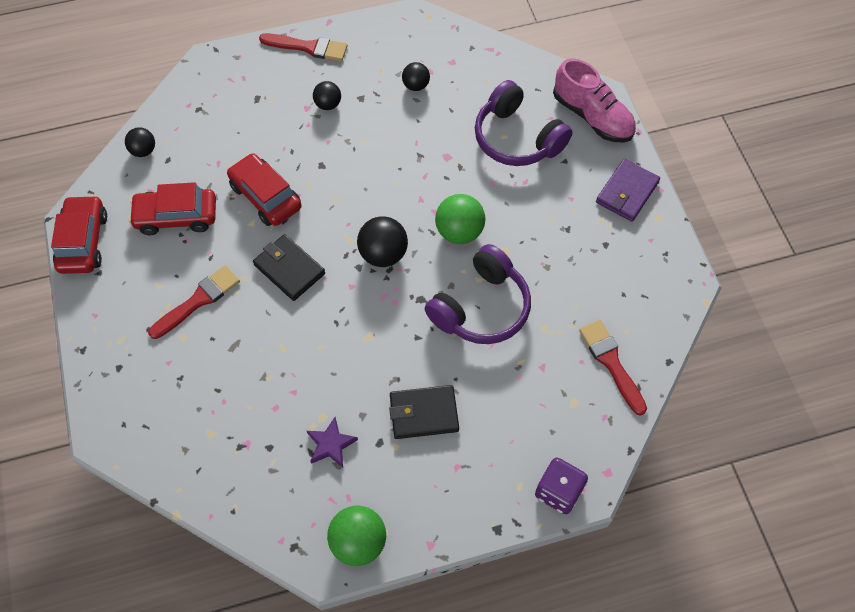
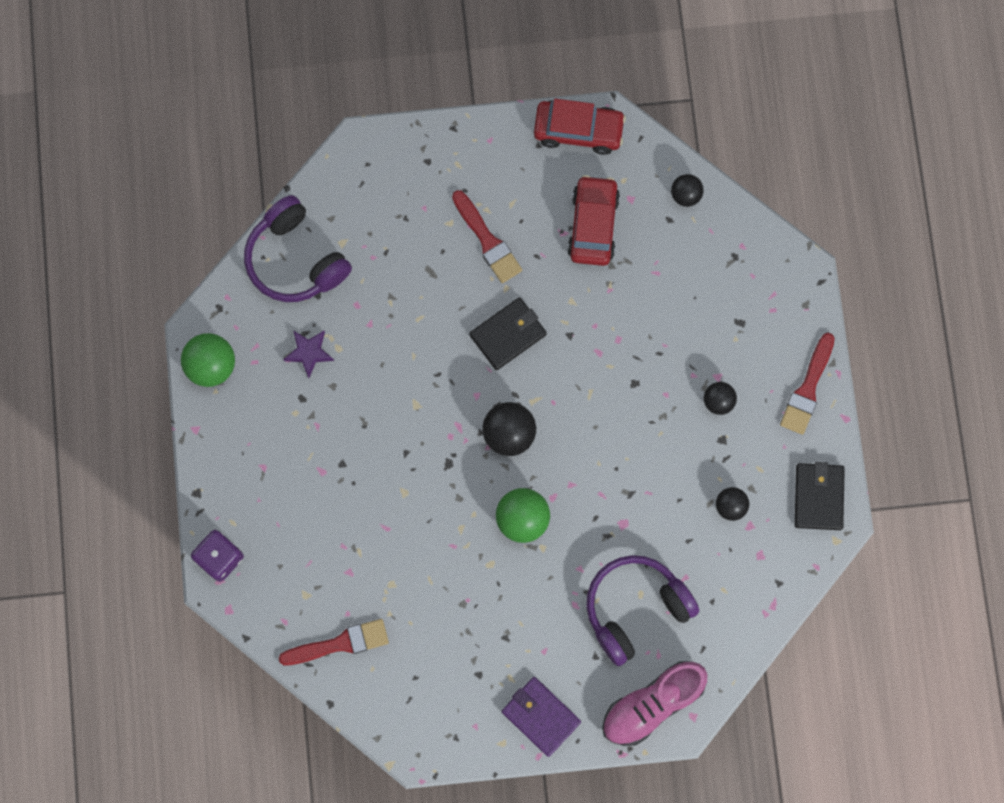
camera: 100 degrees right, 15 degrees up
(265, 196) = (603, 319): red car -> none
(424, 413) = (323, 445): black wallet -> black wallet (818, 497)
(481, 307) = (427, 524): purple headphones -> purple headphones (296, 259)

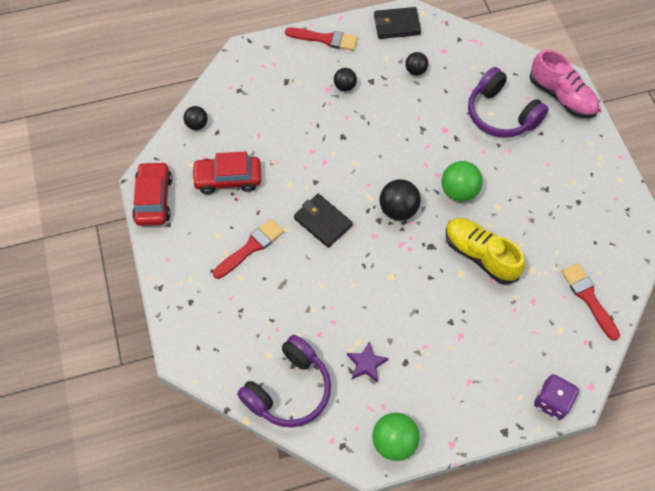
camera: 100 degrees left, 15 degrees down
(424, 523) = (480, 255): none -> yellow shoe
(541, 716) = (593, 159): purple wallet -> none

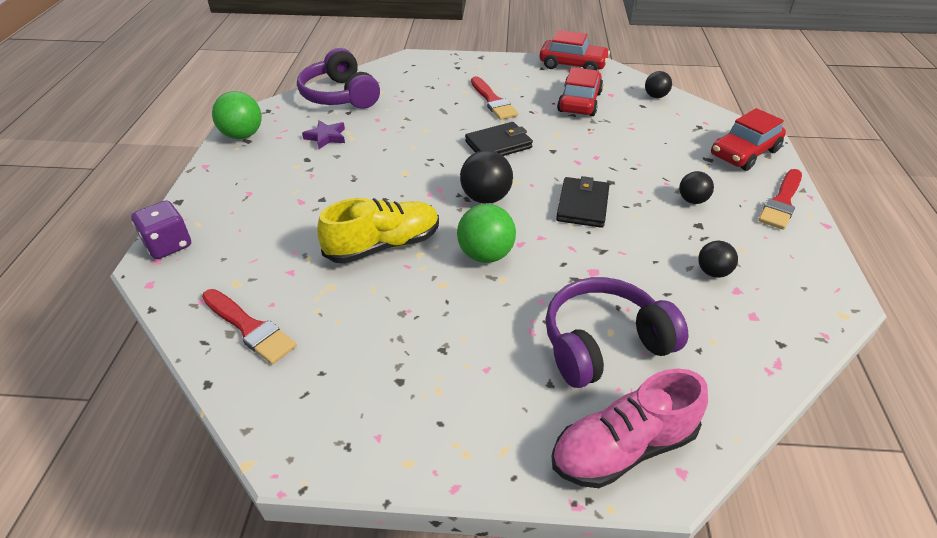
camera: 110 degrees right, 20 degrees down
(269, 60) = (744, 153): none -> red car
(397, 25) = (812, 277): black wallet -> black wallet (582, 205)
(588, 298) = (250, 328): red brush -> red brush turned 45 degrees clockwise

